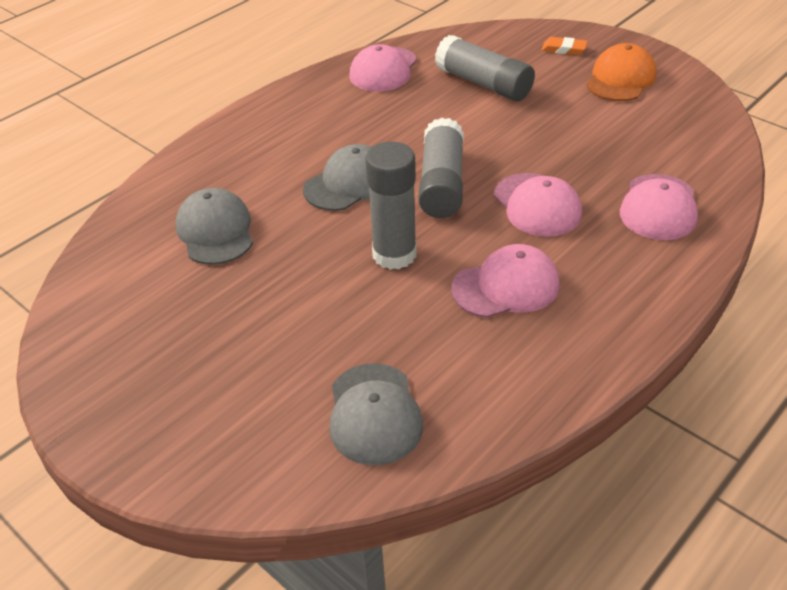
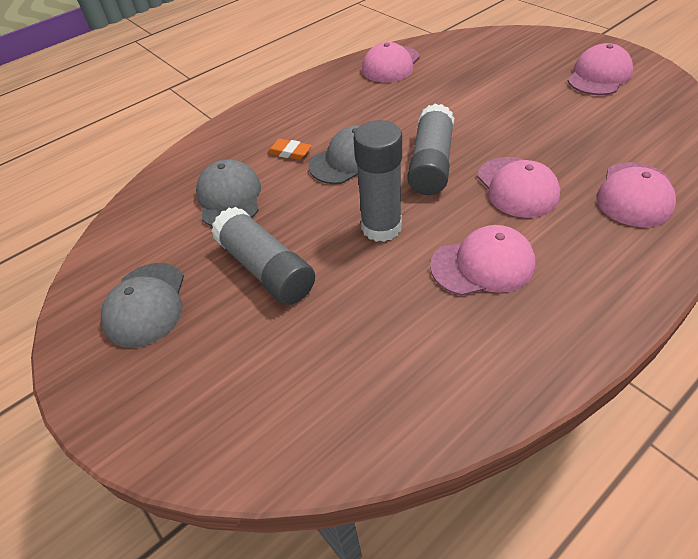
camera: 10 degrees right, 5 degrees up
(374, 414) = (343, 389): grey cap -> grey cap (146, 304)
(483, 83) = (475, 77): grey glue stick -> grey glue stick (266, 269)
(564, 49) = (548, 50): orange eraser -> orange eraser (290, 152)
(620, 79) = (599, 76): orange cap -> pink cap

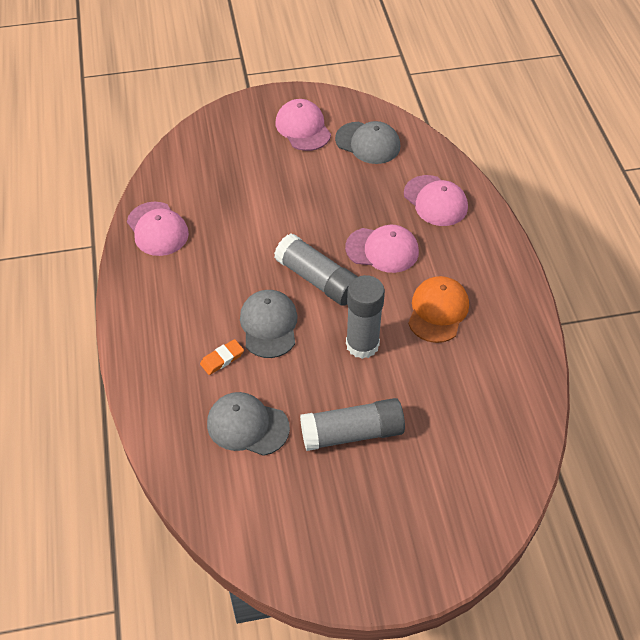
camera: 65 degrees left, 5 degrees up
(146, 304) = (332, 526): grey cap -> grey cap (368, 143)
(482, 265) = (438, 311): pink cap -> orange cap

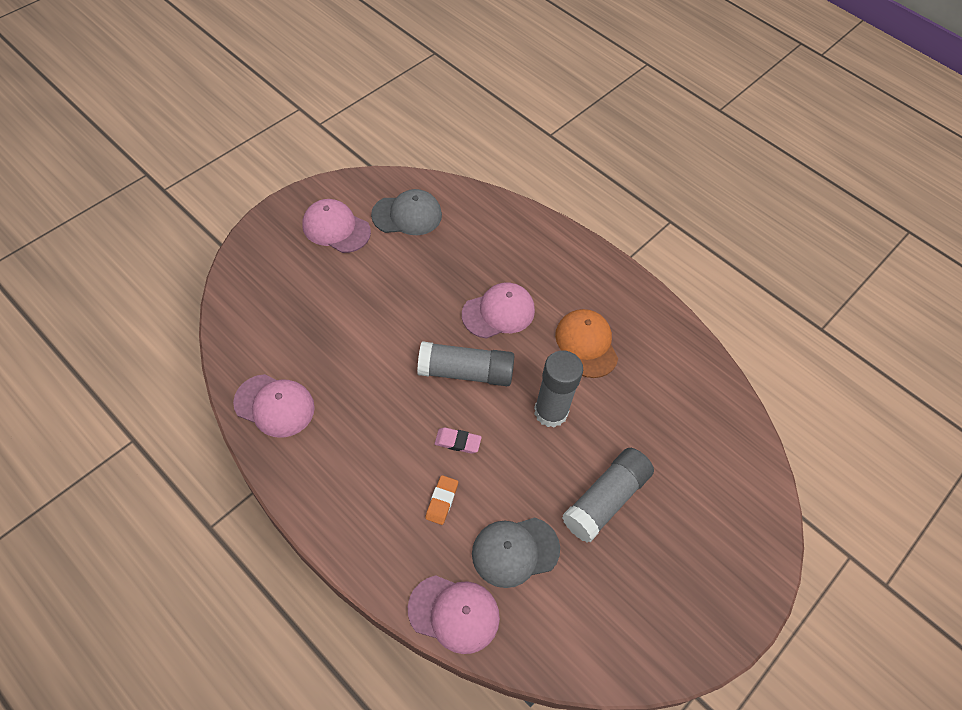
camera: 40 degrees left, 5 degrees up
(269, 325) = (457, 442): grey cap -> pink eraser
(435, 201) = (507, 242): pink cap -> pink cap (454, 613)

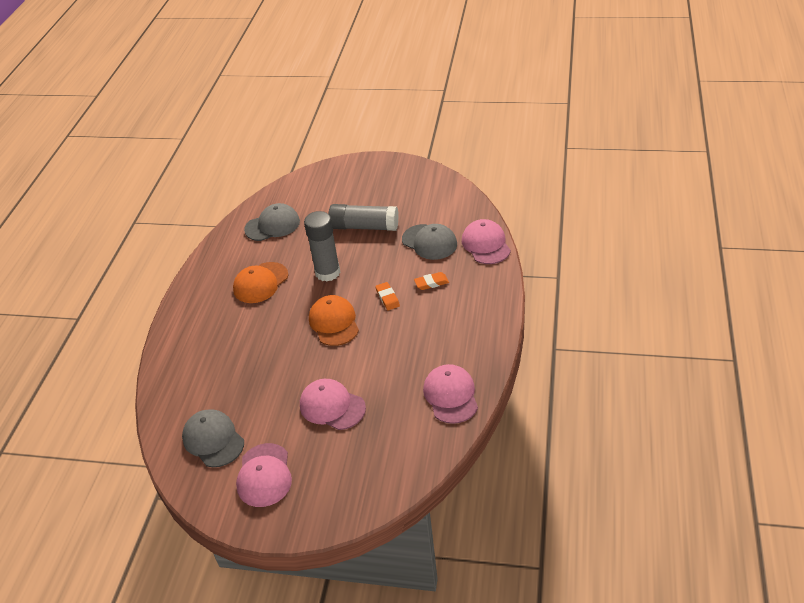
camera: 115 degrees left, 15 degrees down
(457, 442) = (387, 298): pink eraser -> orange eraser
(465, 372) = (334, 323): grey glue stick -> orange cap
(498, 312) = (269, 334): pink cap -> pink cap (332, 406)
(685, 407) = (272, 225): none -> grey cap

